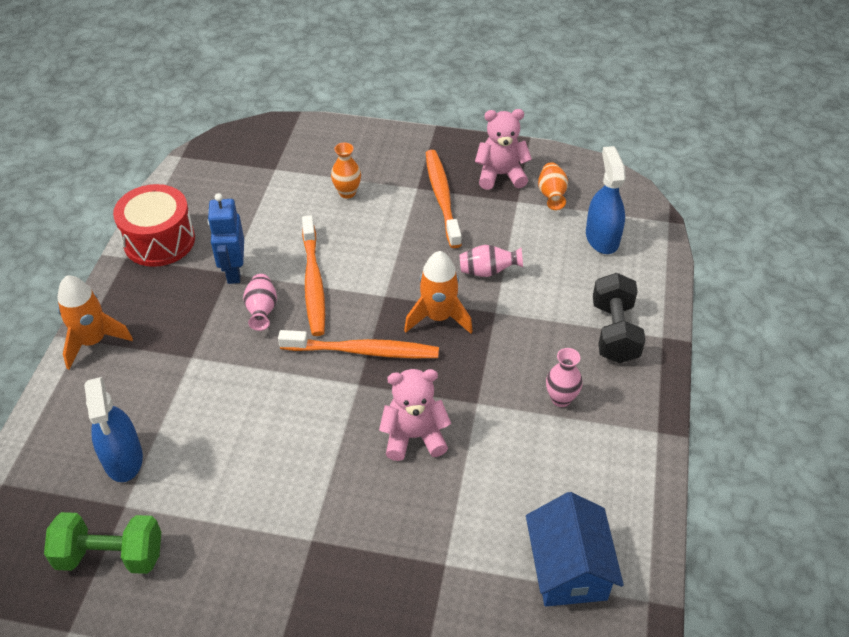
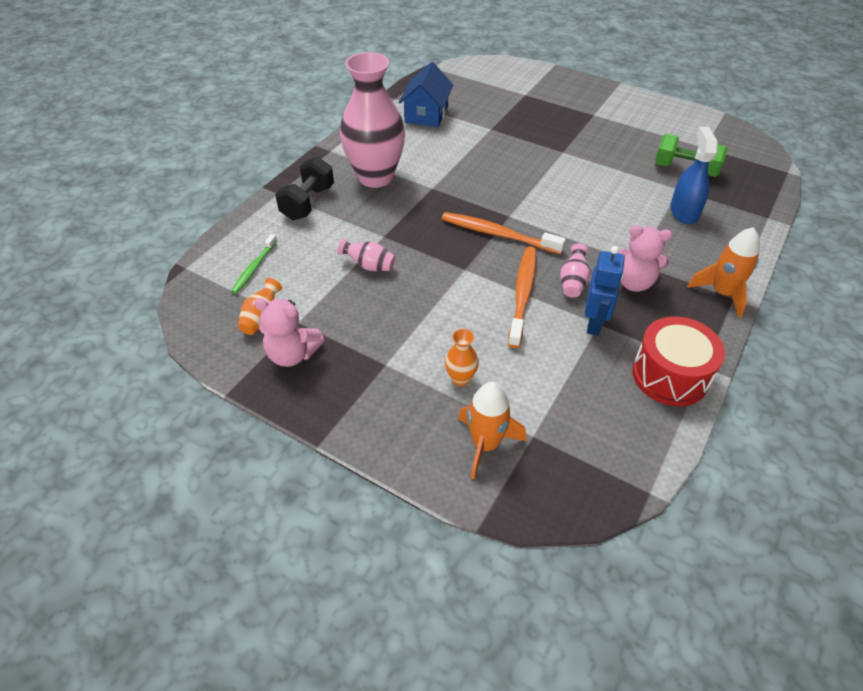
camera: 160 degrees left, 0 degrees up
(414, 436) = (482, 180): pink teddy bear -> pink teddy bear (633, 282)
(438, 317) = (429, 242): orange rocket -> orange rocket (485, 444)
(442, 197) = (366, 345): orange toothbrush -> none
(561, 399) = (375, 177): pink vase -> pink vase, size x2.48
(602, 238) = (254, 268): blue spray bottle -> green toothbrush

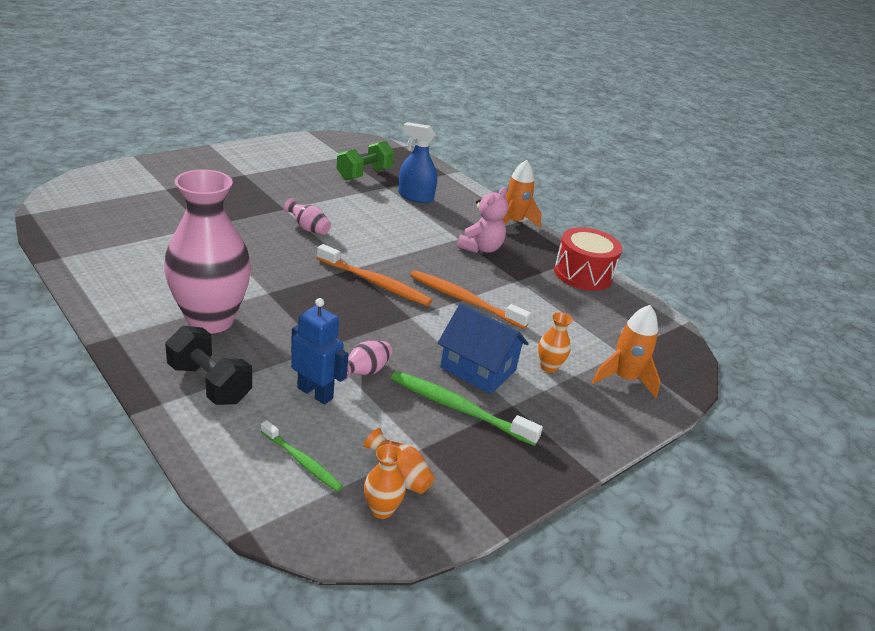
camera: 75 degrees left, 15 degrees down
(225, 319) = (382, 509): none -> orange vase
(292, 354) = (470, 465): pink teddy bear -> none
(358, 331) = (458, 408): none -> green toothbrush
(426, 114) = (126, 250): blue house -> blue house (478, 369)
(498, 234) = (375, 283): orange toothbrush -> orange toothbrush turned 105 degrees counterclockwise
(573, 282) = (464, 272): pink vase -> pink vase (308, 228)
(594, 323) = (516, 281): blue robot -> blue robot (315, 393)

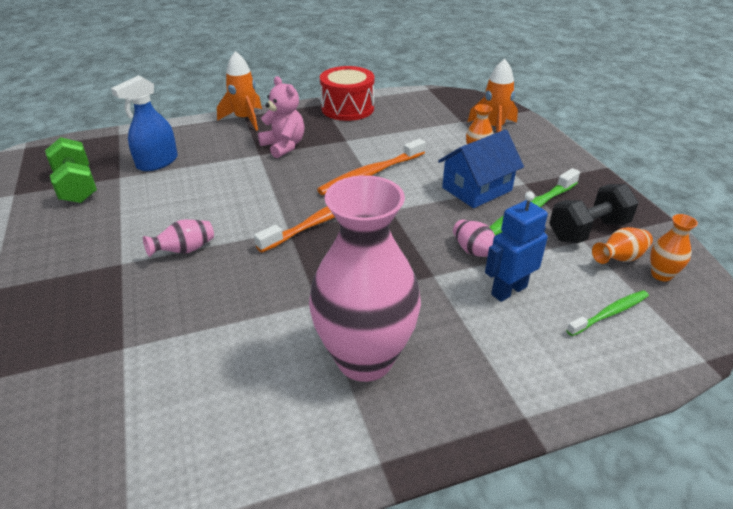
camera: 65 degrees left, 5 degrees up
(209, 383) = (490, 370): black dumbbell -> black dumbbell (588, 230)

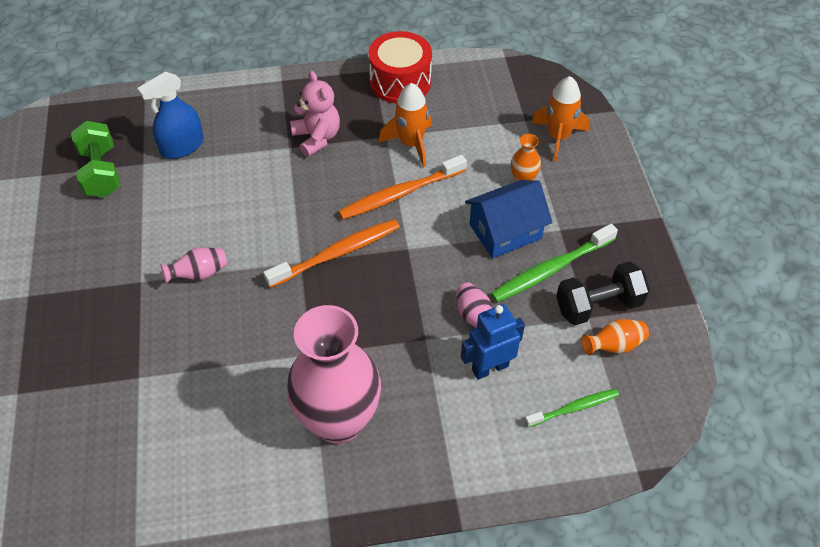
camera: 10 degrees right, 15 degrees up
(245, 119) = (282, 87): orange rocket -> orange rocket (411, 144)
(661, 275) = (645, 372): orange vase -> none

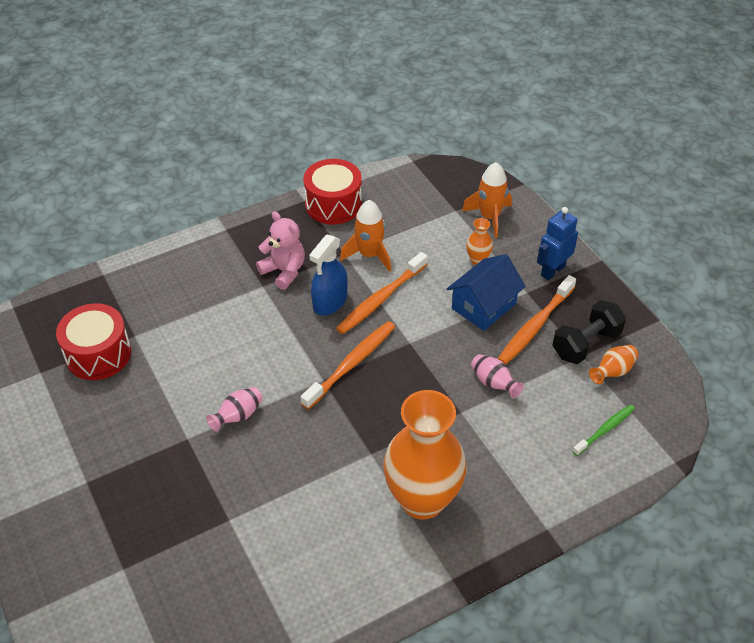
camera: 20 degrees left, 5 degrees down
(101, 172) = (98, 354): green dumbbell -> red drum
(182, 146) = (164, 311): blue spray bottle -> blue spray bottle (330, 302)
(338, 421) = (422, 500): pink vase -> orange vase
(490, 367) = (524, 419): blue robot -> blue robot (552, 271)
(550, 269) = (535, 326): green toothbrush -> orange toothbrush

